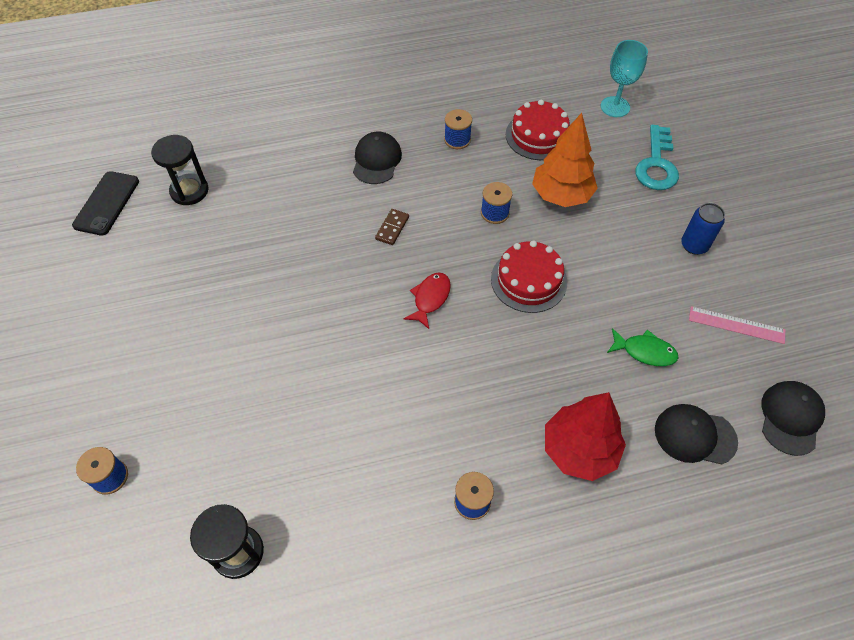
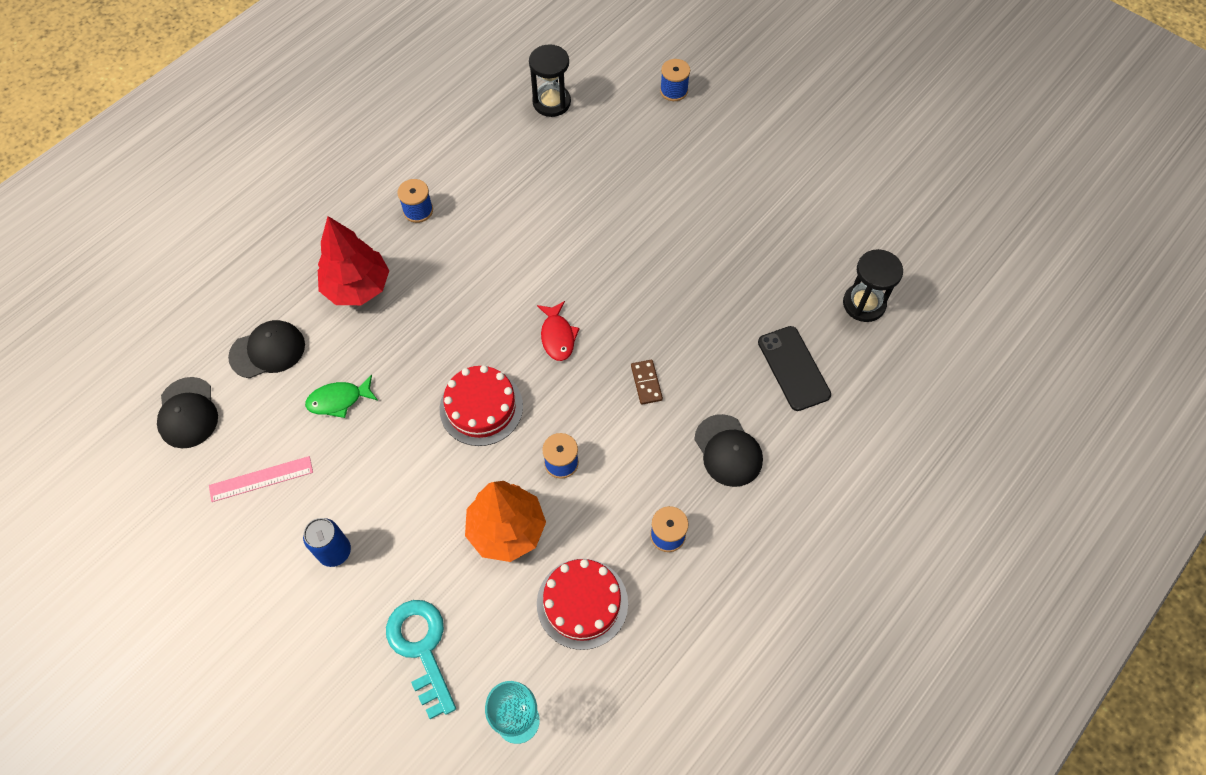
camera: 145 degrees right, 5 degrees up
(107, 203) = (917, 249): black phone -> black phone (793, 368)

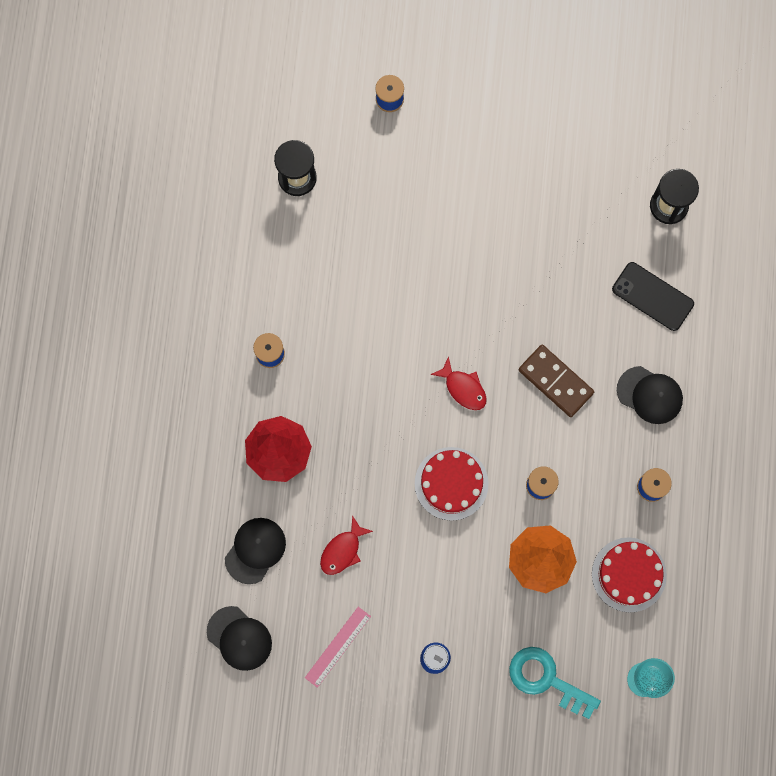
camera: 35 degrees left, 15 degrees up
(339, 400) = (342, 550): green fish -> red fish
(646, 383) = (556, 381): brown domino -> brown domino, size x1.78

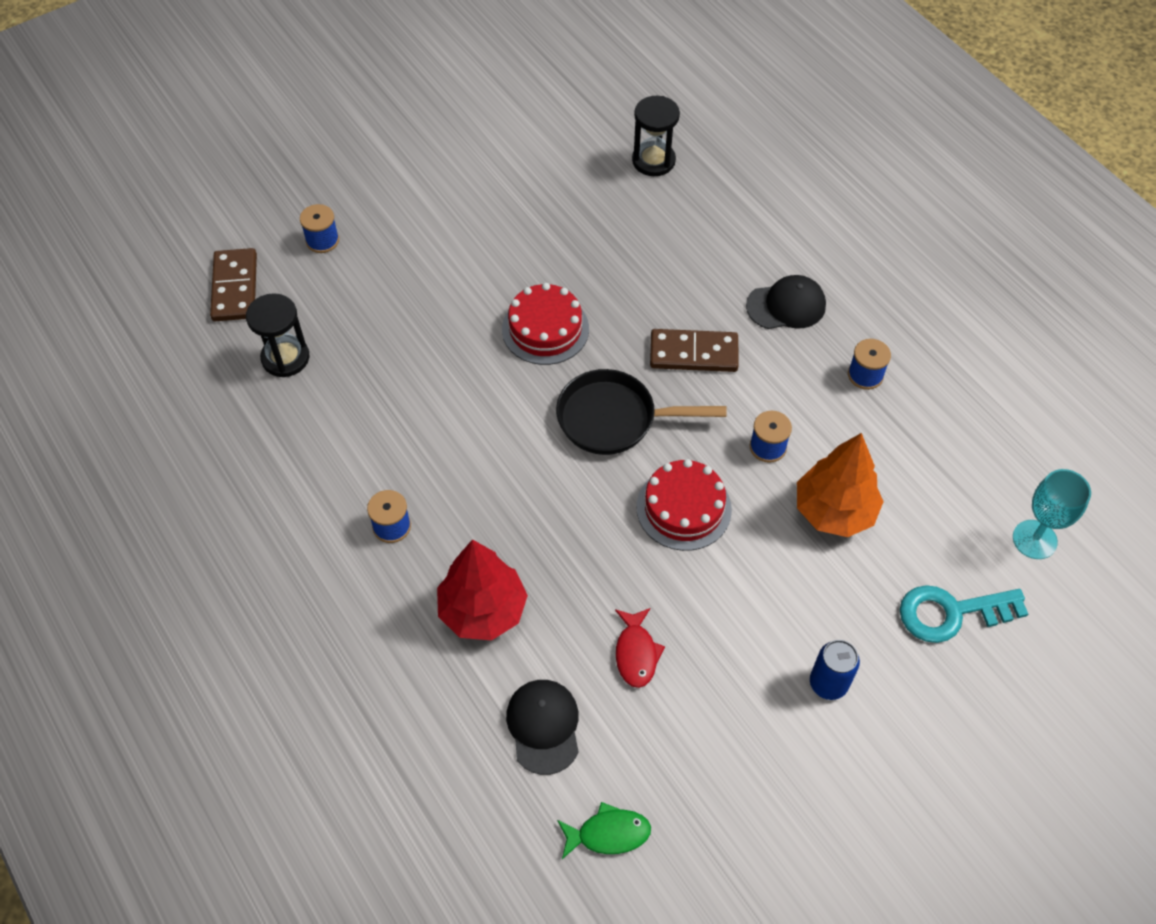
camera: 40 degrees left, 20 degrees down
(239, 638) = (608, 833): black cap -> green fish
(305, 95) = (235, 287): none -> brown domino
(338, 647) = (721, 753): pink ruler -> none
(463, 388) = (614, 419): red fish -> black pan
(629, 574) = (924, 461): red cake -> red cake (545, 329)
(652, 296) = (709, 232): black phone -> none

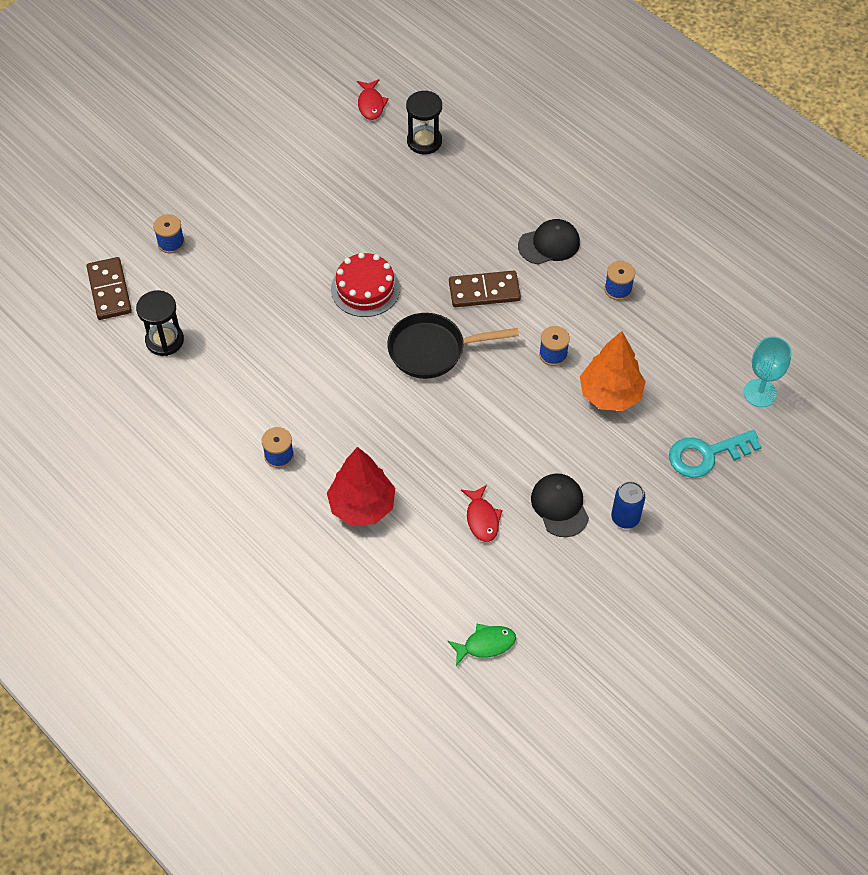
camera: 10 degrees left, 0 degrees up
(543, 726) = (424, 580): black cap -> black cap (559, 506)
(597, 109) = (371, 104): none -> red fish
(683, 508) = (498, 409): red cake -> none

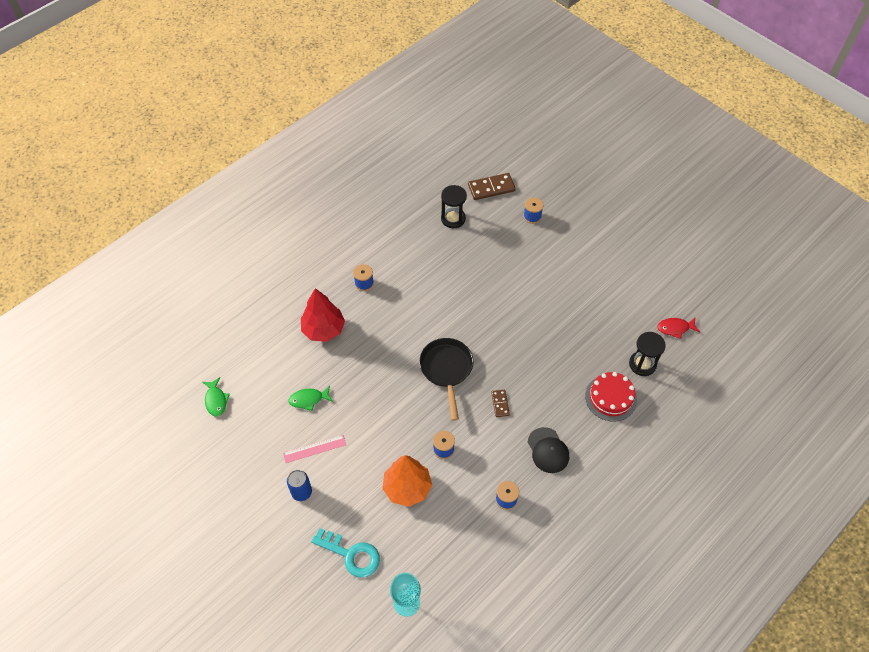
camera: 90 degrees right, 0 degrees up
(365, 288) = (499, 328): red cake -> red cake (610, 398)
(482, 518) = (308, 399): red fish -> green fish
(484, 291) = (500, 404): brown domino -> brown domino, size x0.56
(559, 506) = (314, 449): black cap -> pink ruler
(706, 454) = (351, 555): turquoise key -> turquoise key turned 135 degrees clockwise

